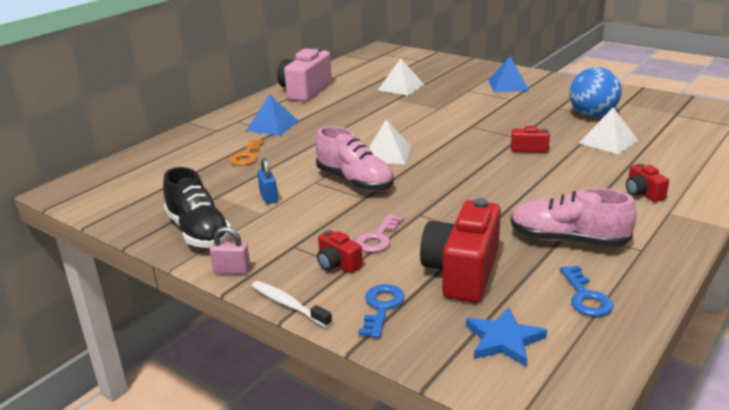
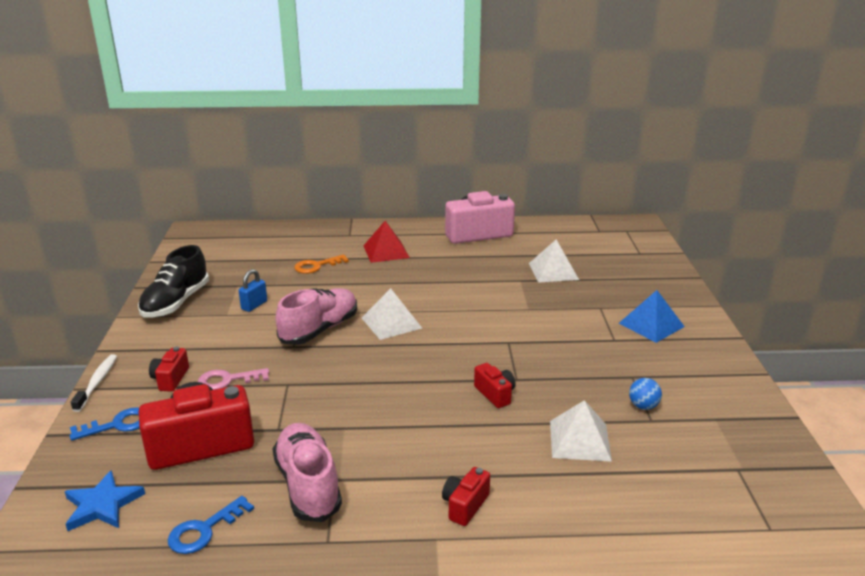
camera: 50 degrees right, 0 degrees up
(232, 270) = (130, 340): pink padlock -> none
(272, 125) = (386, 251): blue pyramid -> red pyramid
(355, 181) = (319, 330): pink shoe -> pink shoe turned 150 degrees counterclockwise
(592, 115) = (643, 406): blue ball -> blue ball, size x0.46

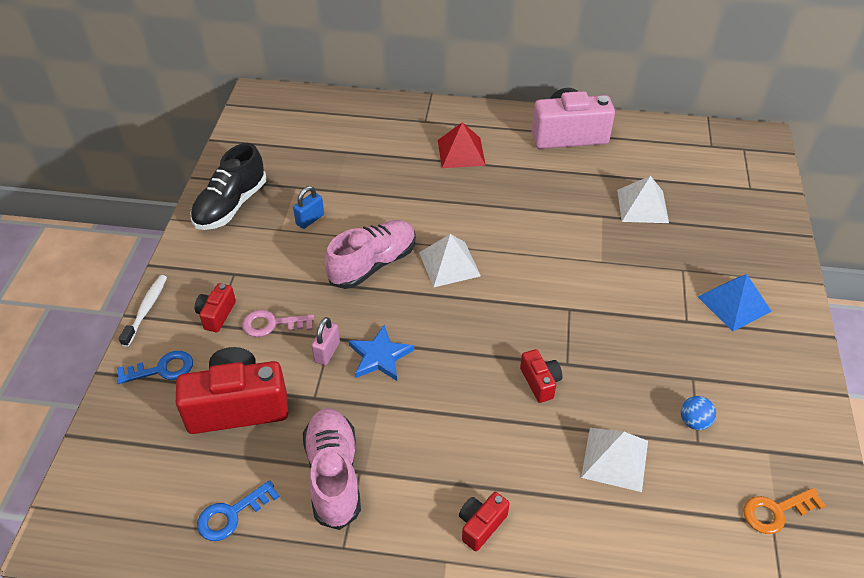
camera: 10 degrees right, 20 degrees up
(102, 505) = (142, 469): blue star -> blue star (380, 356)
(286, 394) = (327, 352): none -> pink padlock
(316, 266) = (382, 167): orange key -> orange key (775, 512)

